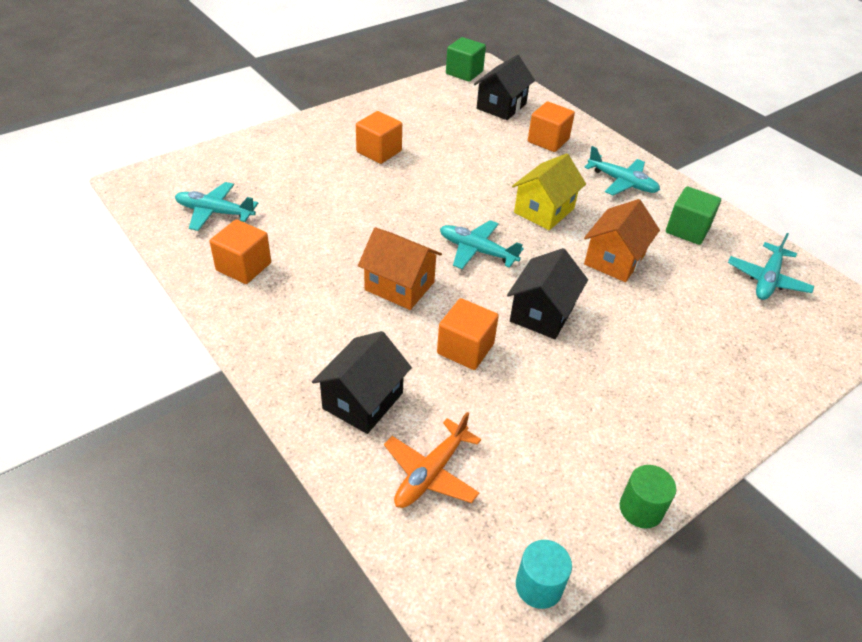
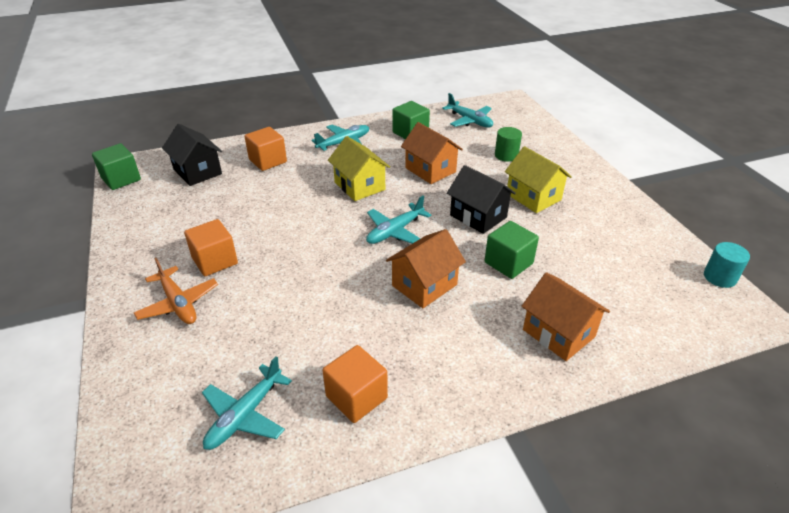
camera: 70 degrees left, 5 degrees down
(363, 400) = (558, 333): black house -> orange house
(431, 473) = (633, 308): orange plane -> orange plane (178, 303)
(465, 349) = (508, 263): orange cube -> green cube
(616, 362) = (533, 197): none -> yellow house
(641, 509) = (656, 221): green cylinder -> green cylinder (506, 155)

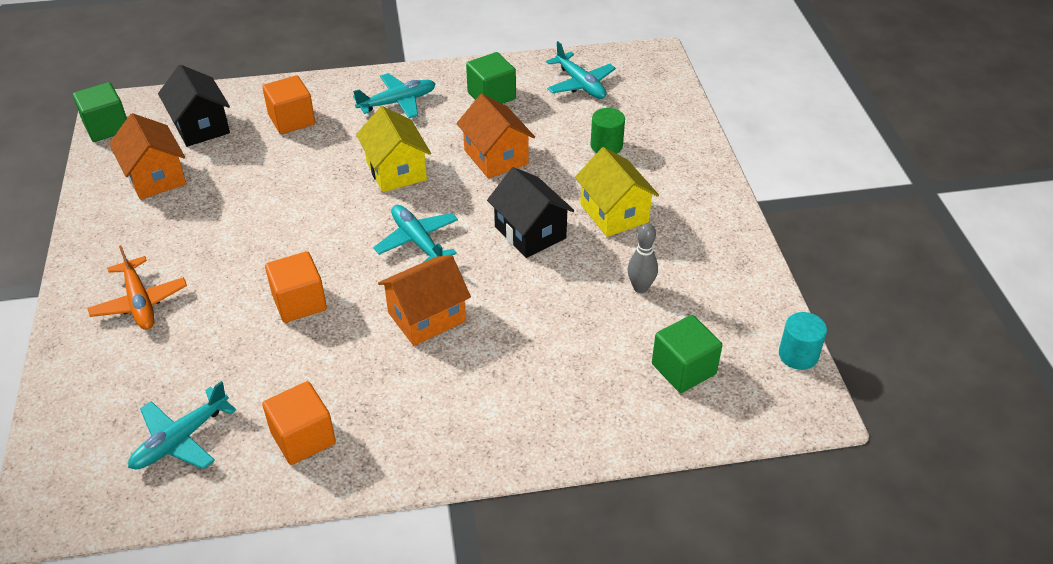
camera: 10 degrees right, 5 degrees up
(215, 261) = (192, 254): orange cube -> orange cube (299, 302)
(395, 231) = (417, 241): turquoise plane -> turquoise plane turned 90 degrees clockwise
(508, 263) = (540, 301): green cube -> green cube (683, 369)
(558, 333) = (560, 398): orange house -> orange house (155, 177)
(578, 244) = (640, 287): none -> grey bowling pin

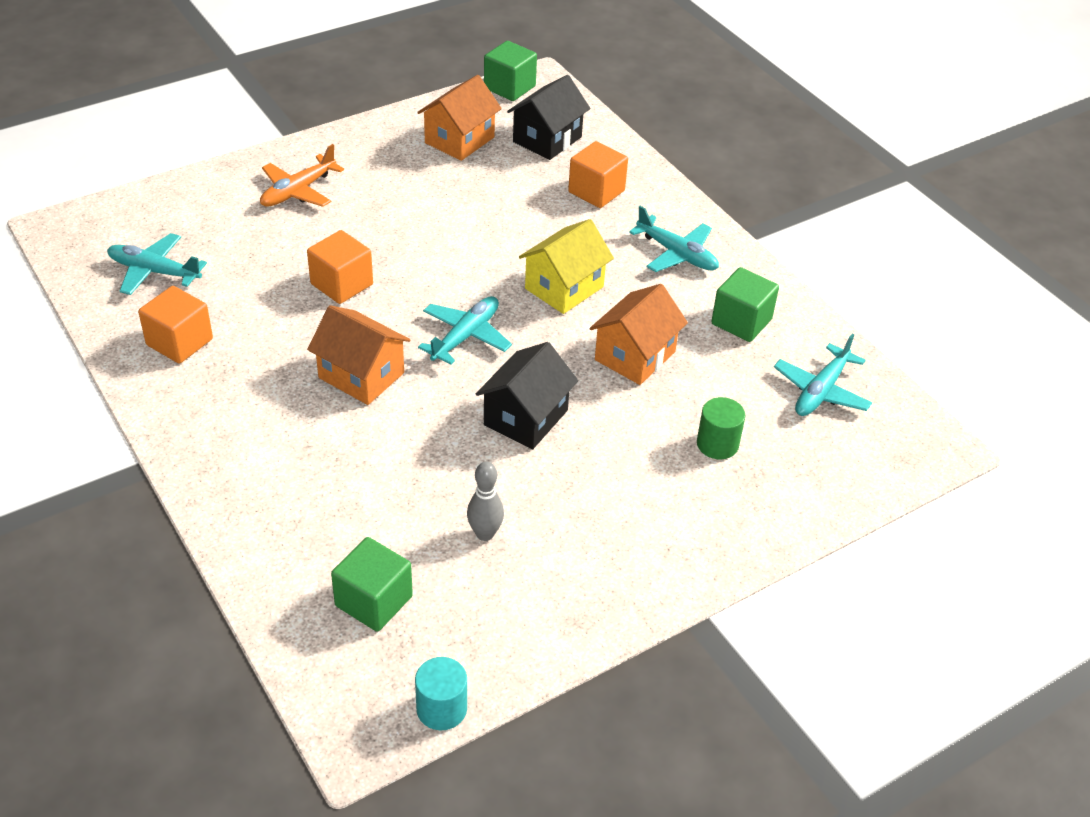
camera: 65 degrees right, 0 degrees up
(614, 213) = (598, 480): yellow house -> none

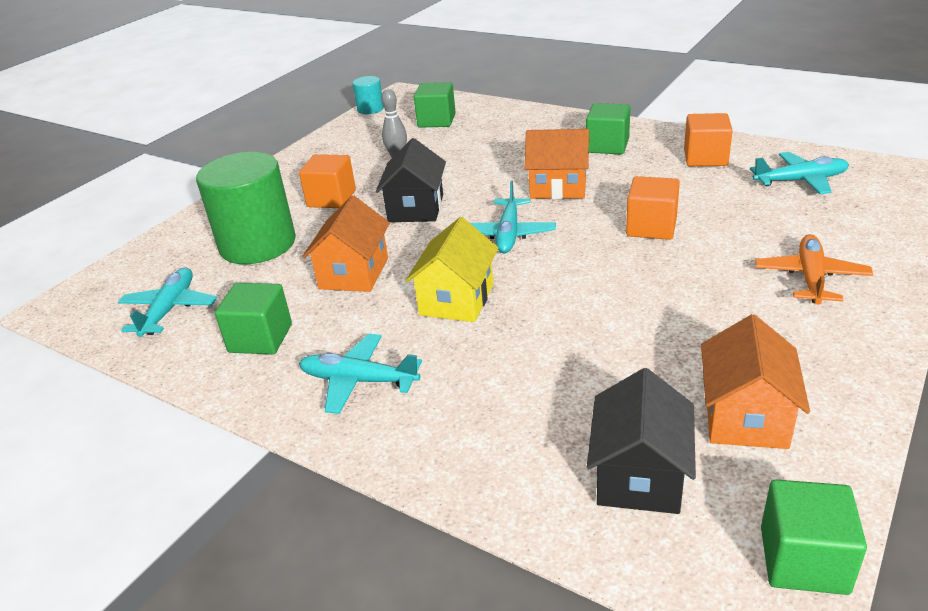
camera: 160 degrees right, 10 degrees down
(240, 415) = (607, 146): none -> green cube
(596, 191) = (505, 420): orange cube -> orange cube (331, 199)
(717, 444) = (258, 244): green cylinder -> green cylinder, size x2.13

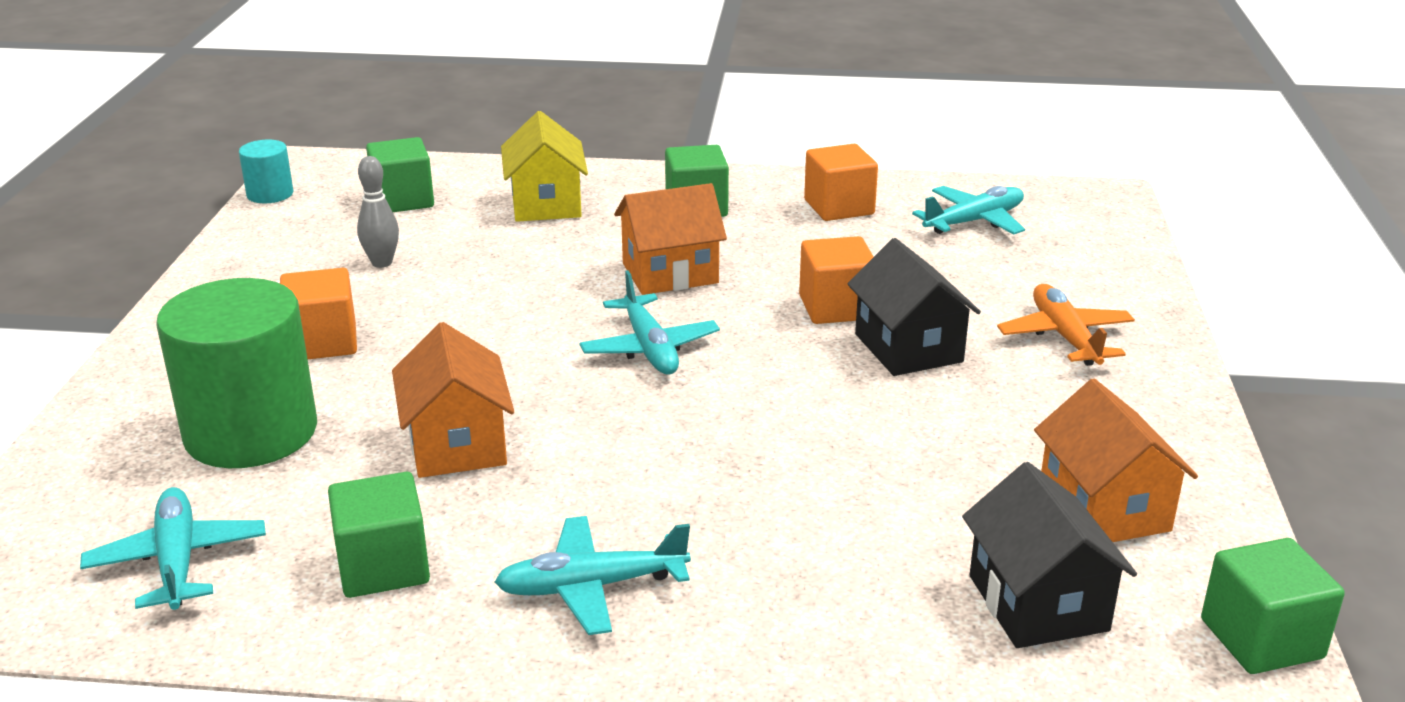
camera: 30 degrees left, 5 degrees down
(416, 208) = (478, 335): black house -> black house (908, 348)
(457, 299) = (646, 449): yellow house -> yellow house (546, 204)

